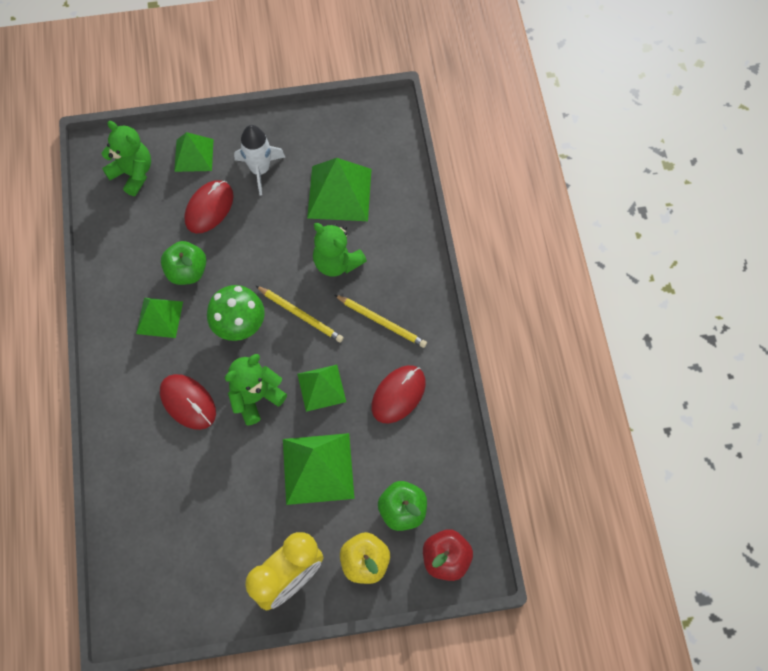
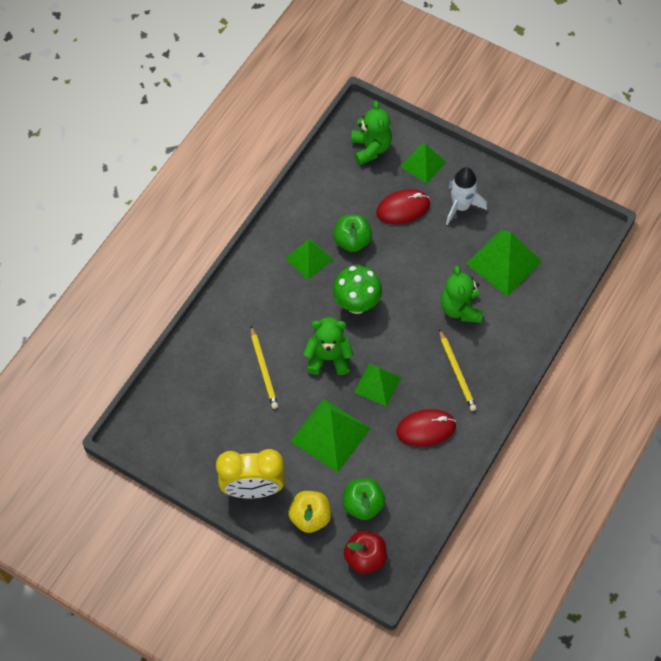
camera: 40 degrees right, 5 degrees down
(188, 402) = (281, 328): red mouse -> none
(301, 315) = (404, 326): yellow pencil -> yellow pencil (264, 369)

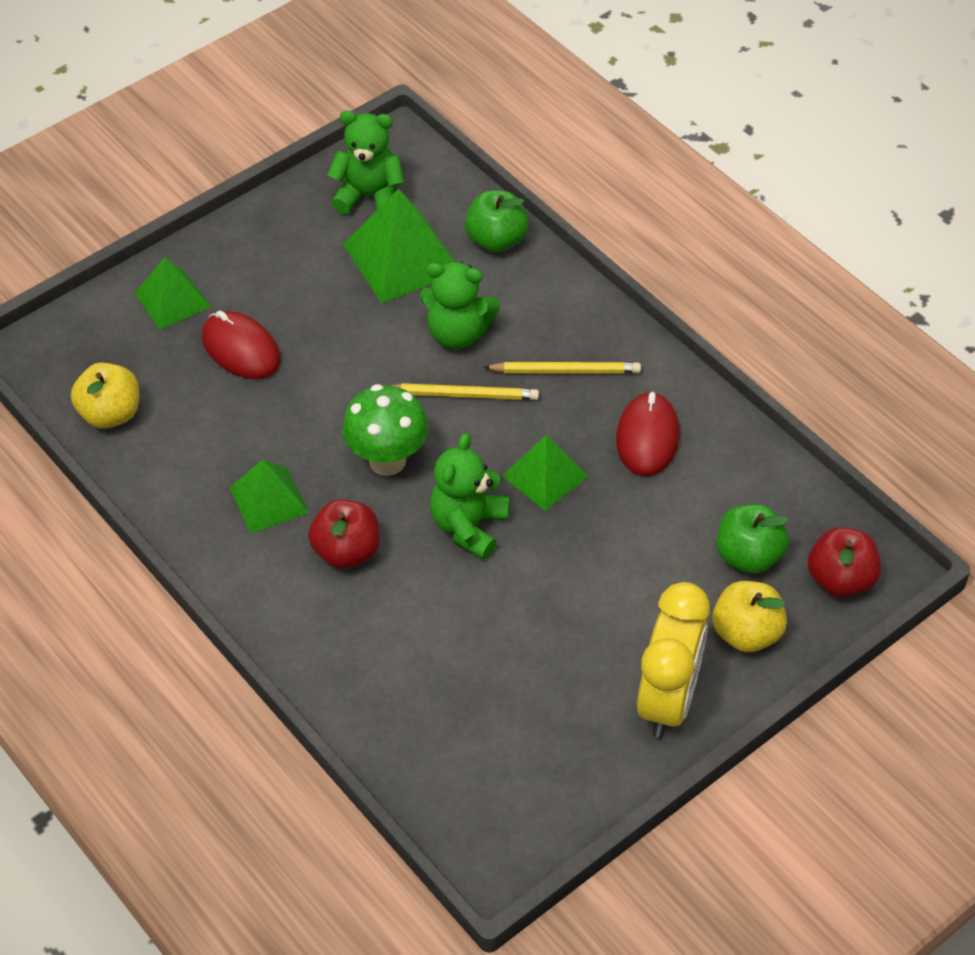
camera: 70 degrees left, 10 degrees down
(264, 369) = (450, 622): yellow pencil -> yellow pencil (463, 394)
(290, 306) = (346, 551): none -> red apple
(330, 434) = (609, 563): green pyramid -> none
(335, 167) = (110, 414): none -> yellow apple
(352, 241) = (266, 432): green apple -> green apple (496, 240)
(371, 148) = (103, 356): green teddy bear -> green teddy bear (369, 196)
(403, 208) = (241, 349): red mouse -> red mouse turned 45 degrees counterclockwise
(461, 206) = (277, 278): white rocket -> none

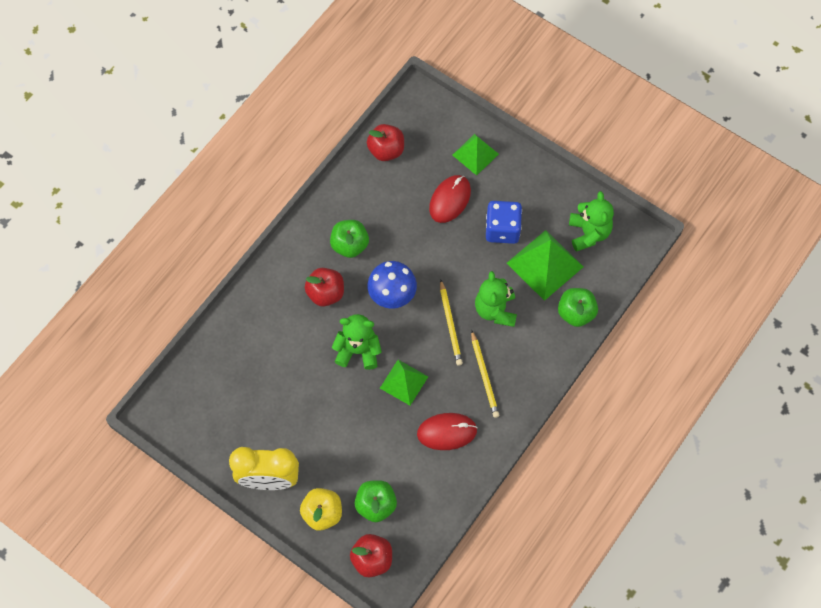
camera: 75 degrees right, 15 degrees up
(110, 414) = (386, 150): yellow apple -> red apple
(269, 500) = (350, 245): green pyramid -> green apple
(321, 295) = (502, 229): none -> blue dice
(387, 460) = (392, 297): green mushroom -> blue mushroom

